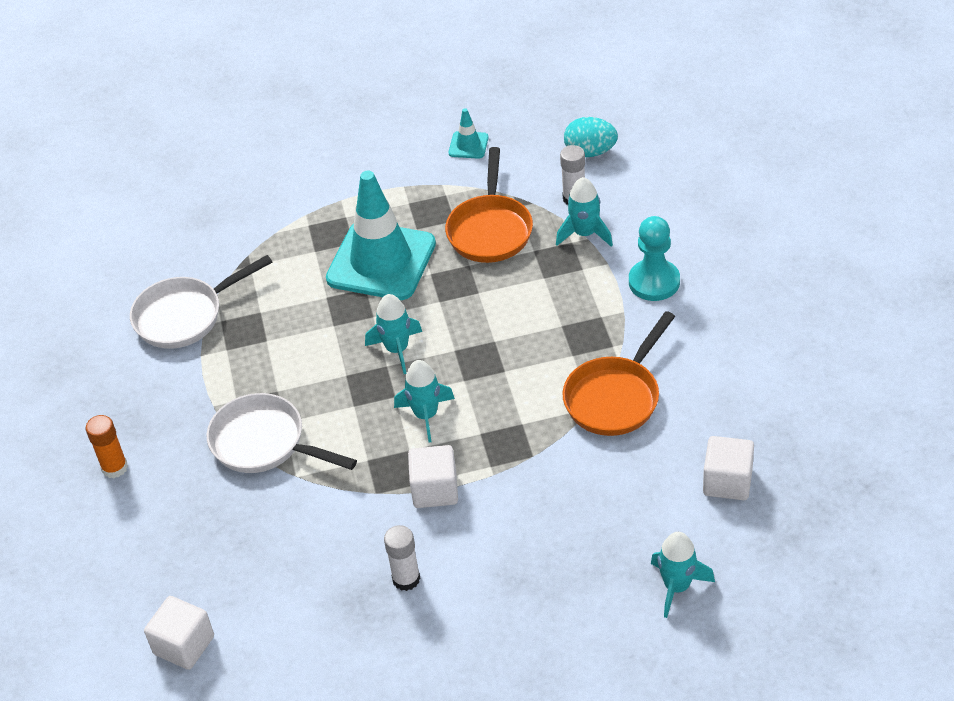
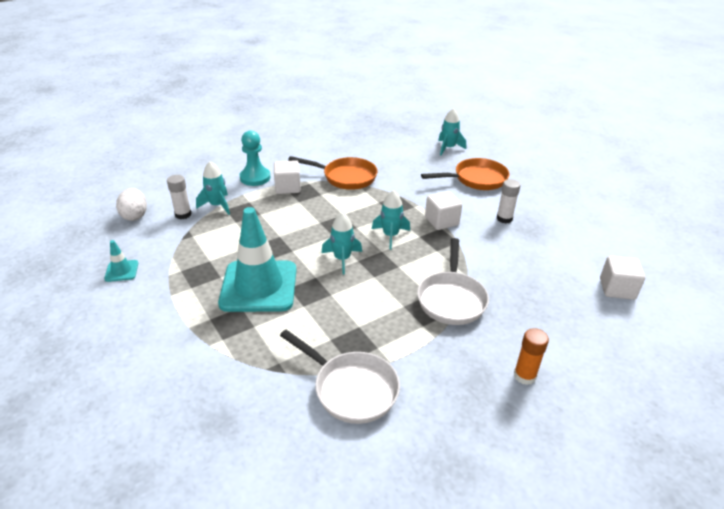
camera: 115 degrees left, 10 degrees down
(490, 230) = (218, 242): orange pan -> orange pan (476, 179)
(590, 152) = (135, 215): turquoise egg -> white egg
(727, 481) = (383, 143): white cube -> white cube (288, 187)

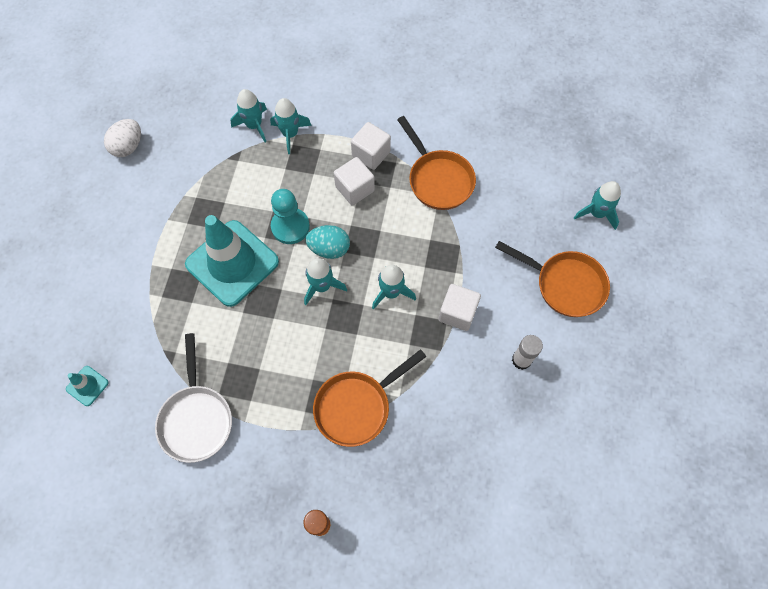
camera: 45 degrees right, 30 degrees up
(121, 271) = (158, 163): turquoise traffic cone -> turquoise traffic cone (87, 386)
(135, 215) = (218, 98): white egg -> white egg (128, 147)
(183, 214) = (254, 125): white glue stick -> turquoise rocket
(255, 178) = (356, 117): turquoise pawn -> turquoise pawn (290, 227)
(321, 240) = (329, 249): none -> turquoise egg
(451, 299) = (357, 406): white pan -> orange pan
(617, 289) = (510, 528): white cube -> white cube (355, 189)

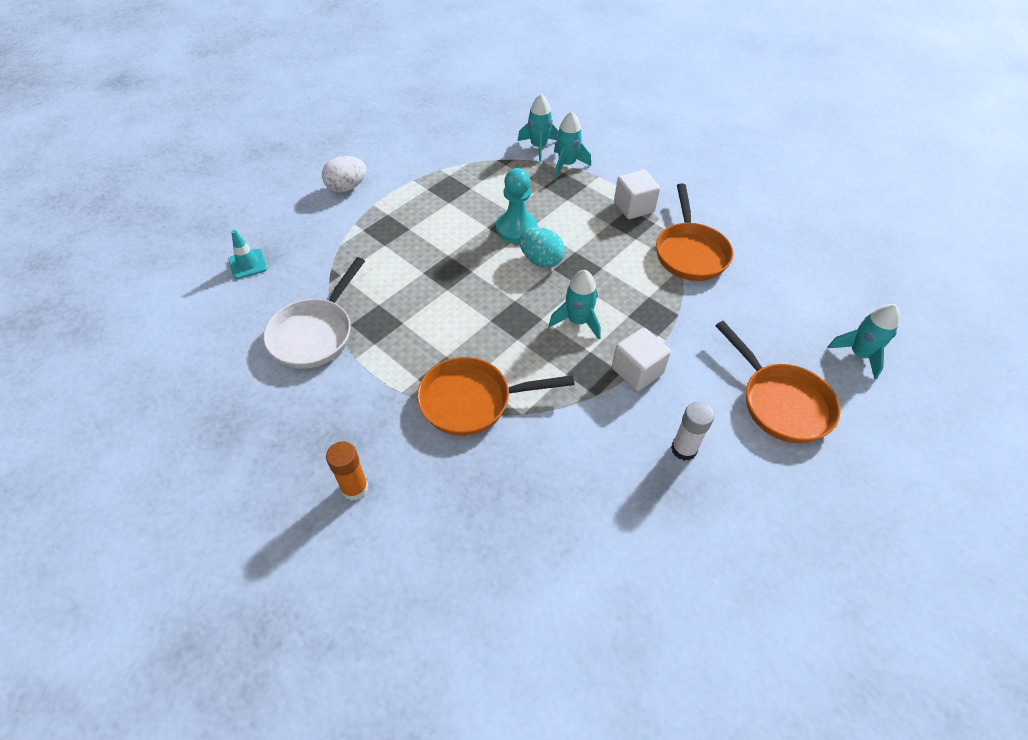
camera: 30 degrees right, 15 degrees down
(128, 147) = (421, 121): white egg -> white egg (347, 187)
(232, 263) = (443, 232): turquoise traffic cone -> none
(322, 286) = (512, 286): turquoise rocket -> none
(355, 189) = (599, 226): white cube -> none

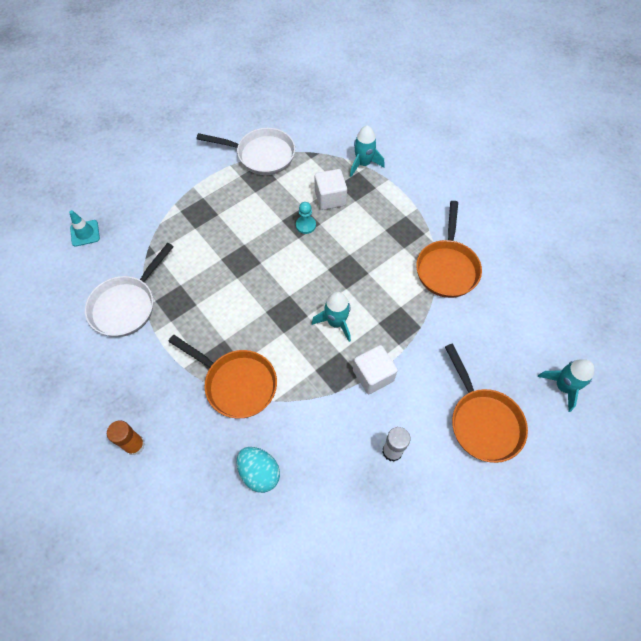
camera: 10 degrees right, 10 degrees up
(347, 187) = (174, 166): white egg -> none
(448, 167) = (261, 155): none -> white pan
(472, 401) = (236, 383): orange pan -> orange pan turned 150 degrees counterclockwise
(516, 229) = (305, 225): turquoise pawn -> turquoise pawn, size x0.58
(538, 147) = (343, 142): turquoise rocket -> none
(541, 260) = (319, 259): turquoise egg -> turquoise egg (259, 473)
(634, 207) = (410, 215): white cube -> white cube (330, 198)

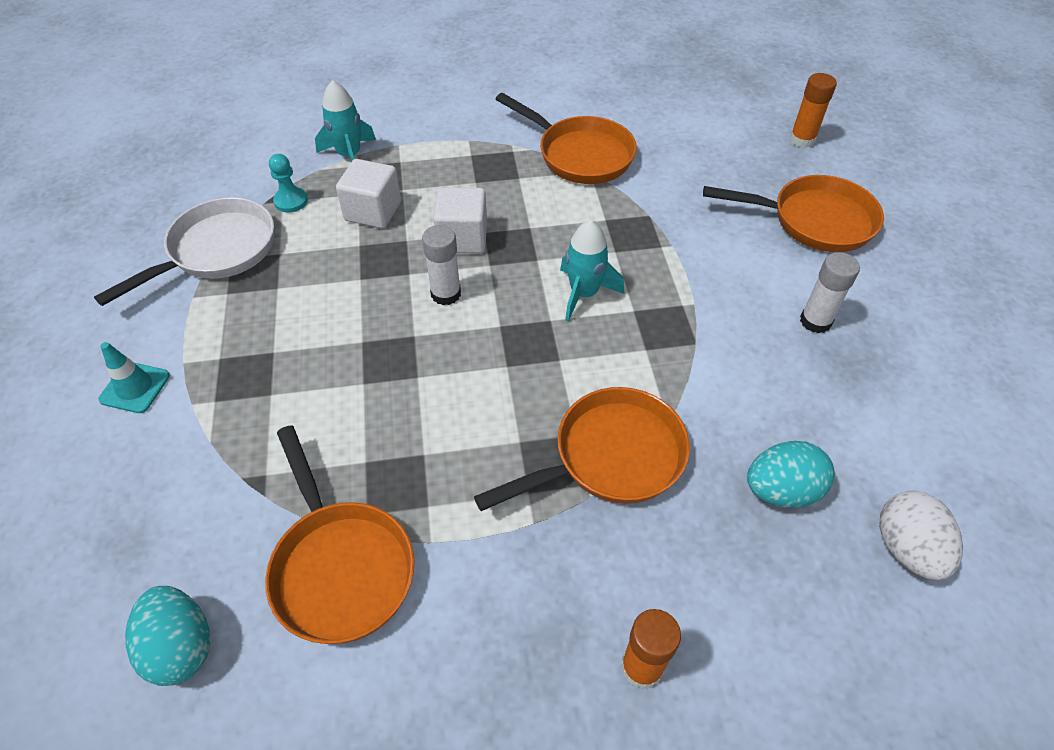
camera: 60 degrees left, 10 degrees down
(70, 273) = (181, 646): none -> turquoise egg
(85, 233) = (110, 580): turquoise traffic cone -> turquoise traffic cone (135, 387)
(127, 305) = (340, 566): white pan -> orange pan
(256, 549) = (906, 548): none -> white egg
(295, 261) = (446, 294): none -> white glue stick
(305, 225) = (394, 256): turquoise pawn -> turquoise pawn (291, 201)
(373, 375) = (692, 291): white cube -> white cube (462, 238)
(563, 386) = (802, 139): turquoise rocket -> orange glue stick

